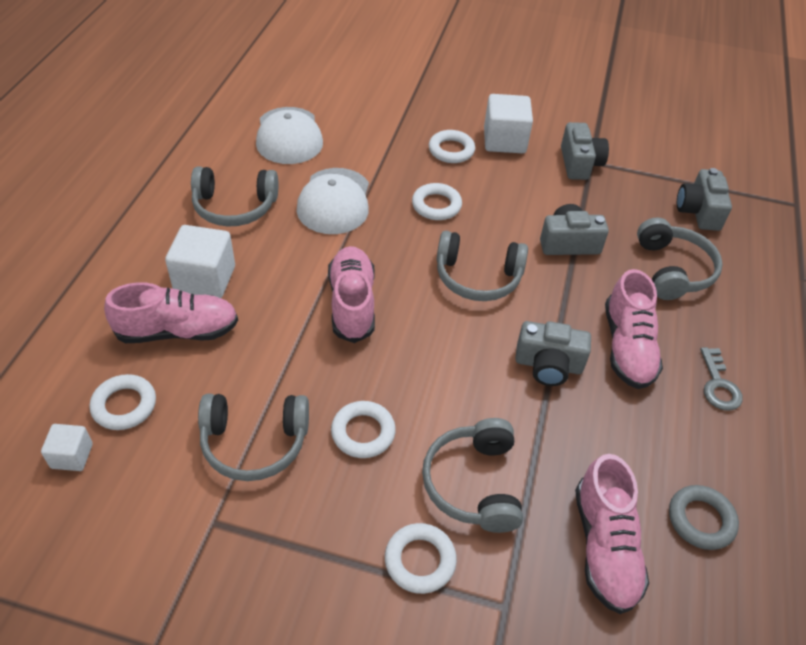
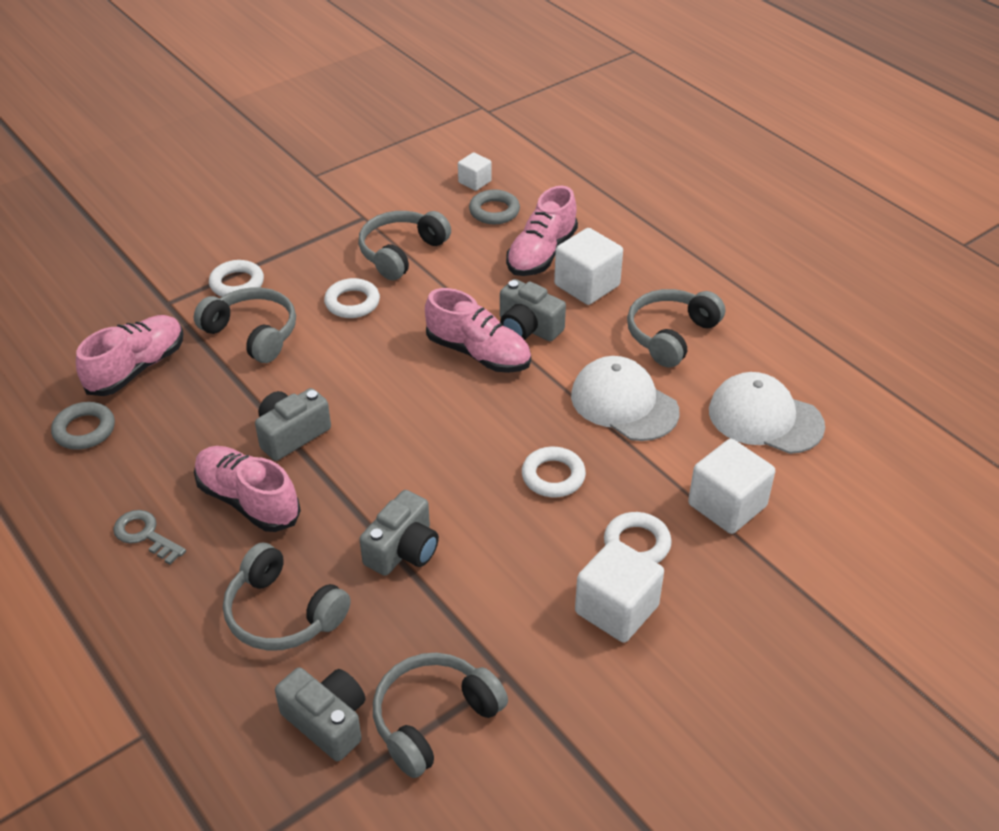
camera: 130 degrees right, 5 degrees down
(124, 405) = (494, 211): white ring -> grey ring
(383, 127) = (727, 505): none -> white cube
(477, 277) = (428, 449): grey headphones -> grey headphones (433, 719)
(579, 163) = (513, 659): grey camera -> grey camera (528, 328)
(604, 546) = (137, 368): pink shoe -> pink shoe turned 90 degrees clockwise

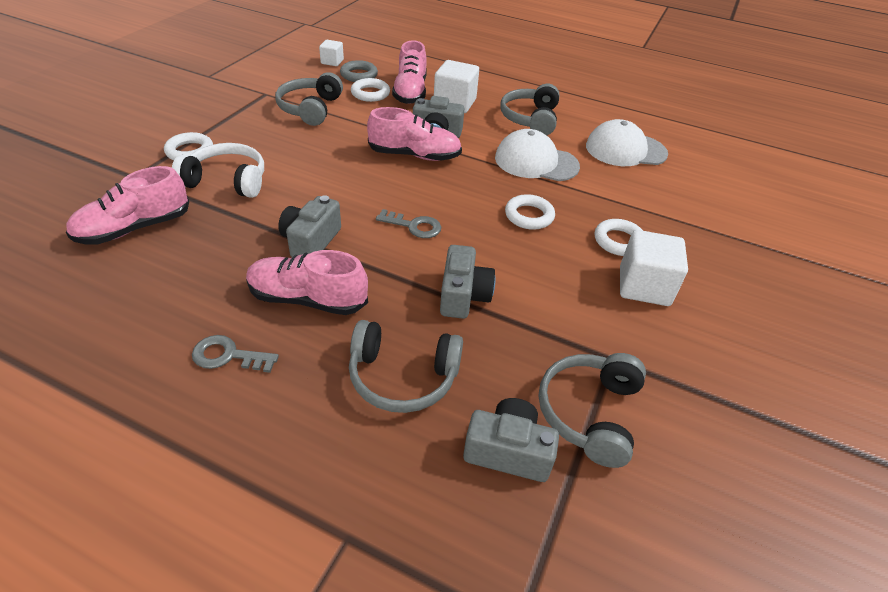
camera: 30 degrees left, 0 degrees up
(84, 430) = (110, 288): grey ring -> none
(137, 368) = (134, 228): pink shoe -> pink shoe turned 135 degrees counterclockwise
(253, 333) = (227, 181): grey headphones -> white headphones
(352, 302) = (295, 145): white ring -> white ring (370, 93)
(410, 449) = (414, 226): none -> grey key
(727, 505) = (650, 203): white cube -> none

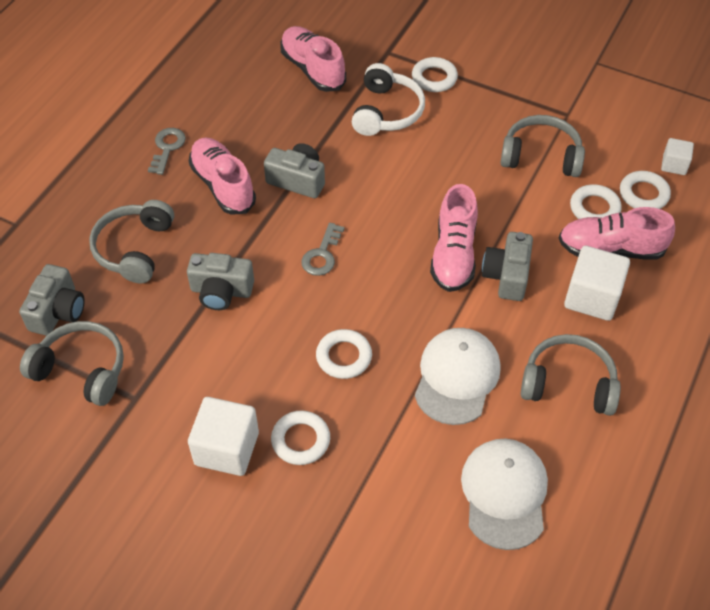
camera: 95 degrees right, 10 degrees up
(308, 299) = (223, 185): pink shoe -> pink shoe turned 45 degrees counterclockwise
(359, 75) = (643, 194): grey ring -> white ring

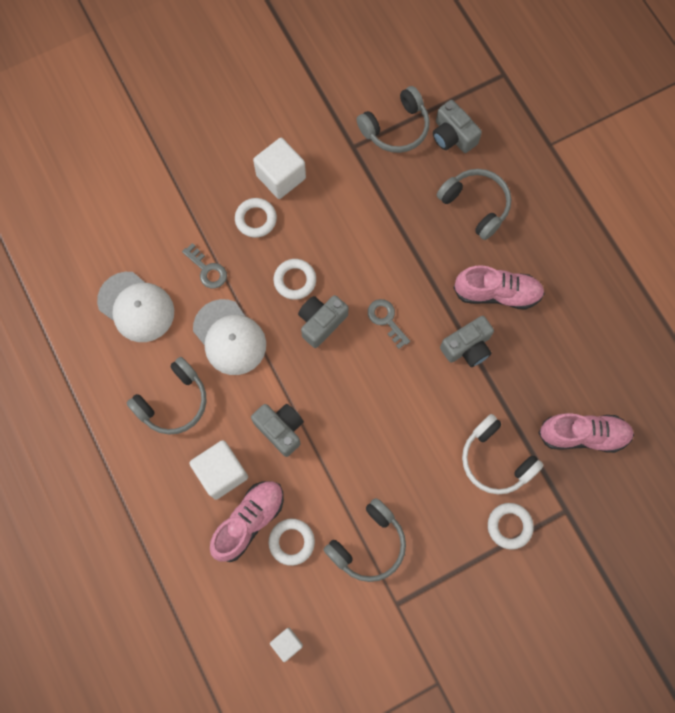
camera: 125 degrees right, 20 degrees up
(167, 148) = (562, 276): grey key -> grey key (207, 270)
(221, 291) = (400, 238): grey camera -> grey camera (321, 322)
(453, 254) = (324, 407): pink shoe -> none
(643, 194) = (277, 592): white ring -> none

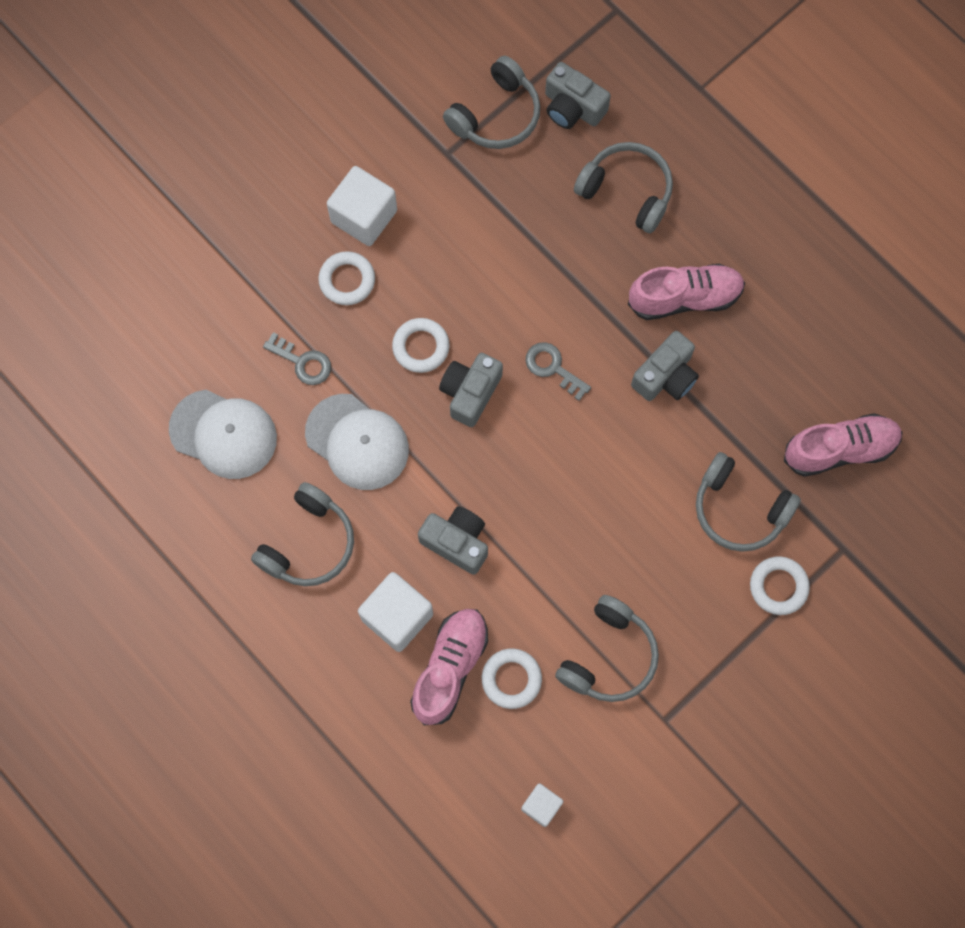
camera: 15 degrees left, 0 degrees up
(495, 460) = (739, 509): white headphones -> grey headphones

